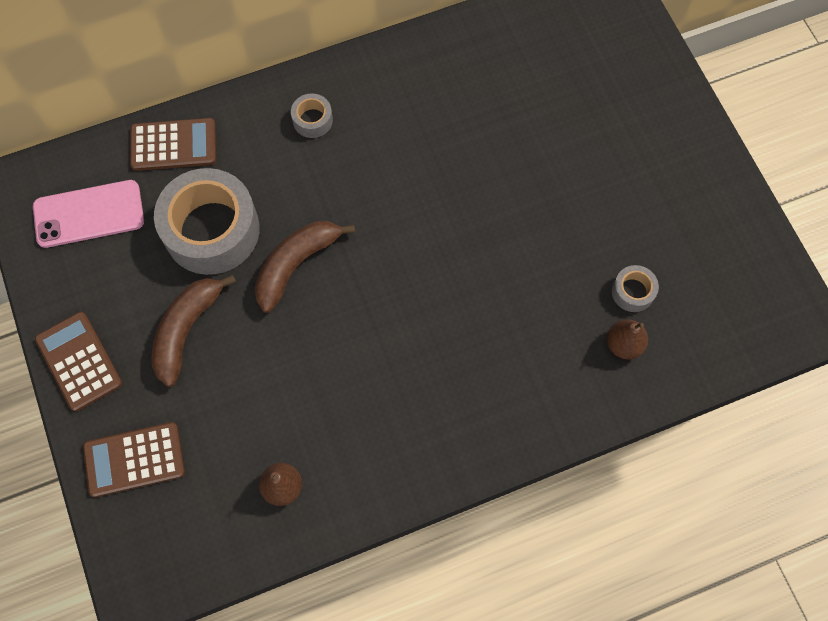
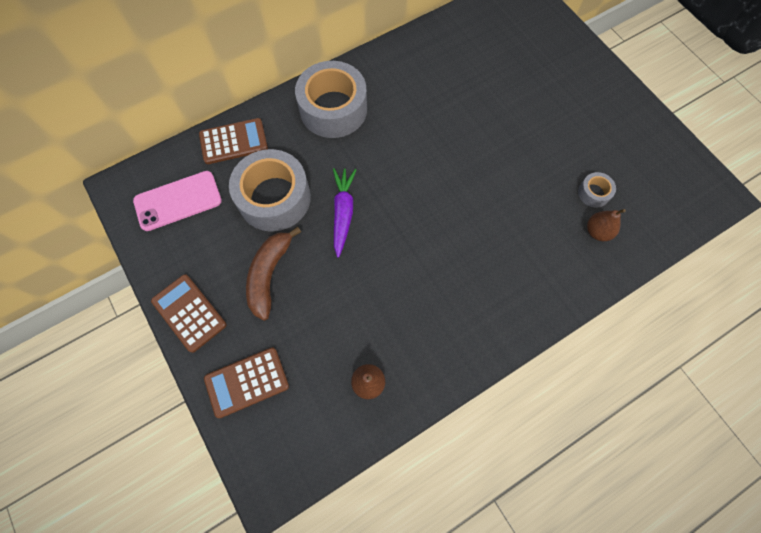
camera: 10 degrees left, 0 degrees up
(296, 264) = (343, 213): brown banana -> purple carrot
(312, 120) = (333, 109): grey tape -> grey tape, size x2.28

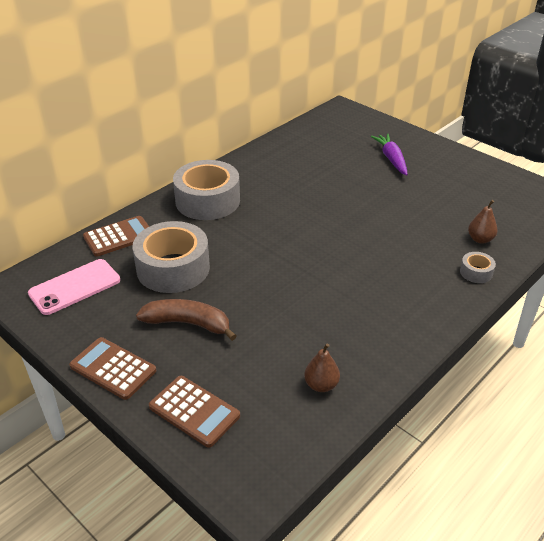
camera: 15 degrees left, 30 degrees down
(247, 382) = (194, 411): brown calculator -> brown calculator turned 105 degrees counterclockwise
(269, 275) = (188, 323): brown banana -> brown banana turned 105 degrees clockwise
(343, 213) = (244, 267): purple carrot -> purple carrot (391, 159)
(593, 193) = (463, 216): grey tape -> grey tape (476, 272)

